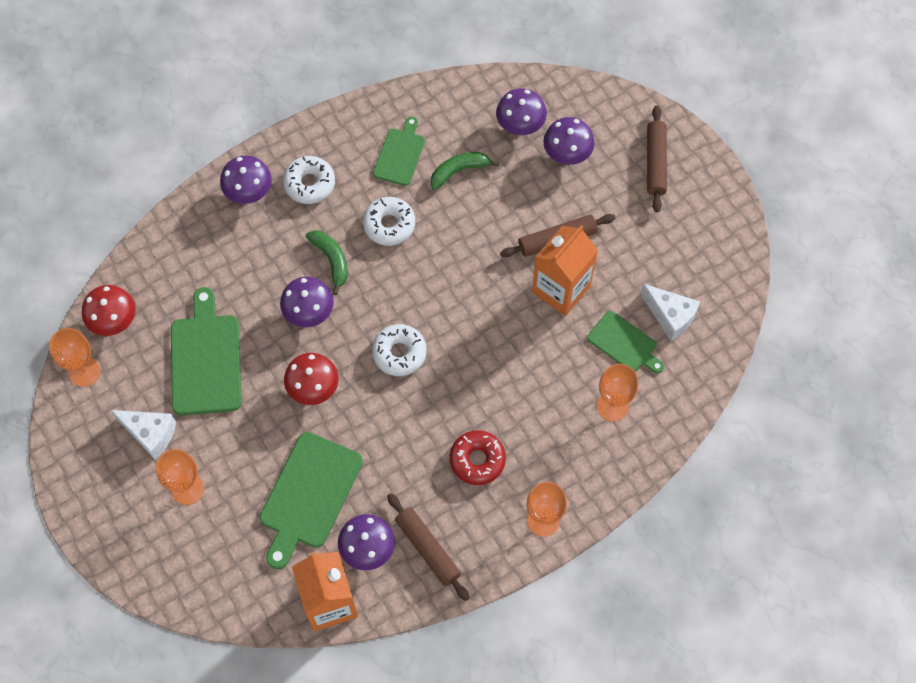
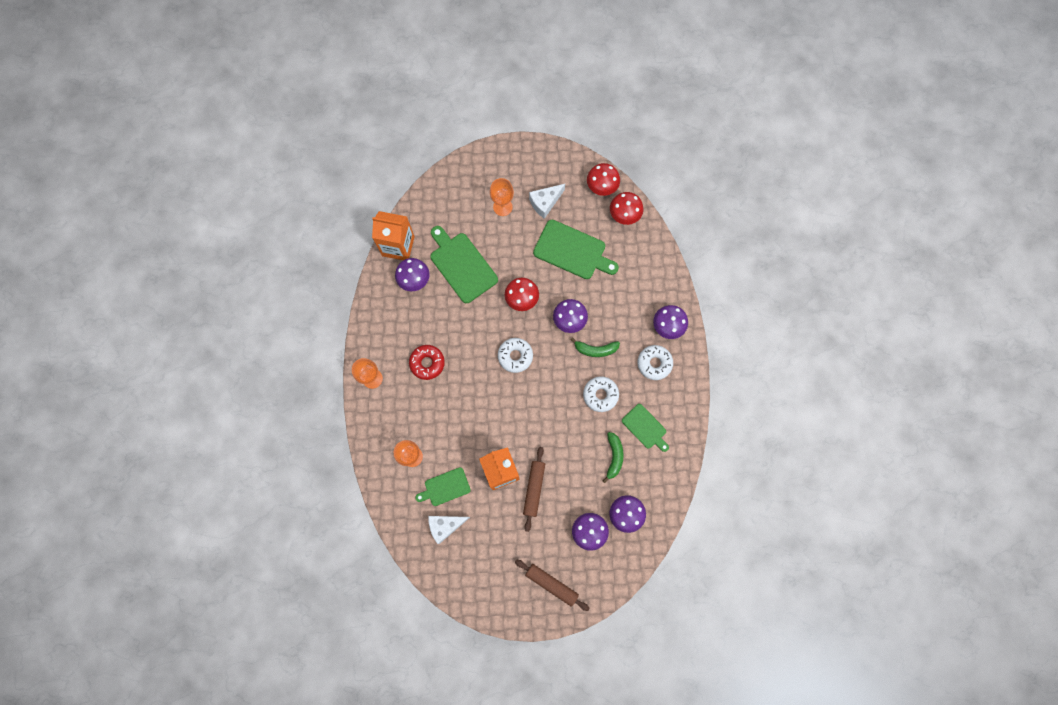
camera: 120 degrees right, 10 degrees up
(84, 371) = (602, 186): orange goblet -> red mushroom
(428, 549) = (395, 310): brown rolling pin -> none

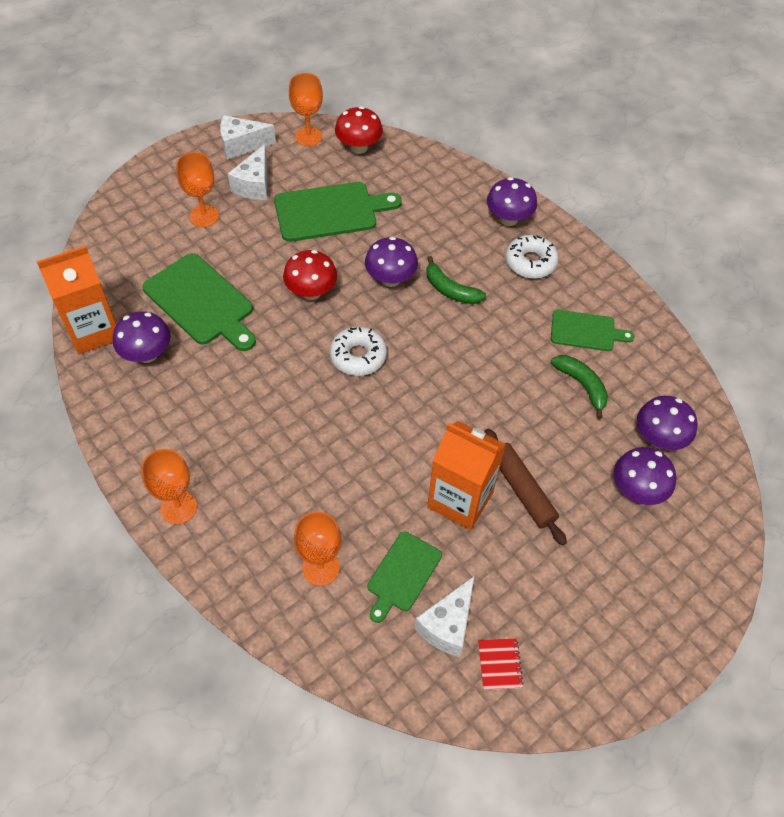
camera: 40 degrees left, 20 degrees down
(427, 363) = (245, 438): red donut -> none
(453, 560) = (499, 664): none -> red notebook
(462, 265) = (201, 302): green cutting board -> green cutting board turned 150 degrees counterclockwise
(551, 584) = (656, 591): brown rolling pin -> none
(559, 167) = (241, 145): none -> white cheese
(595, 349) = (450, 289): green banana -> green banana turned 75 degrees clockwise
(600, 395) = (501, 331): white donut -> none
(602, 186) = (308, 136): red mushroom -> orange goblet

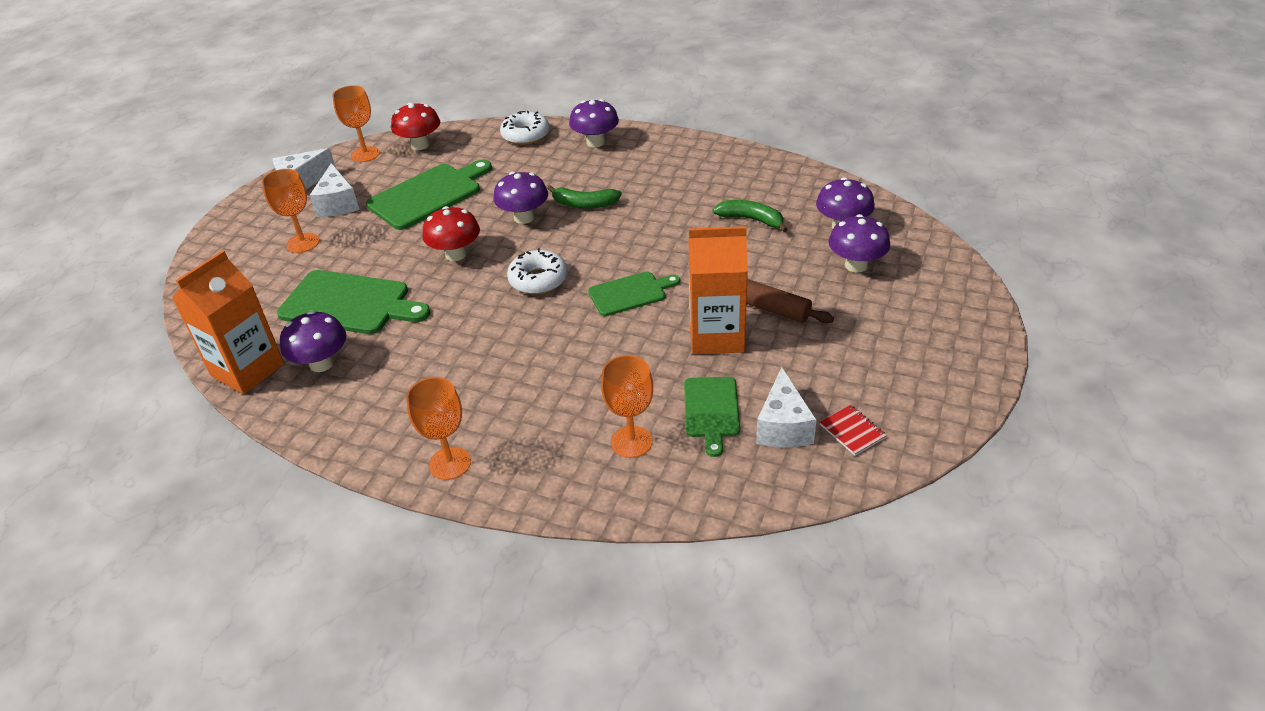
camera: 25 degrees left, 15 degrees down
(530, 262) = (638, 161): white donut -> white donut (525, 135)
(586, 331) = (723, 185): green cutting board -> green cutting board (630, 293)

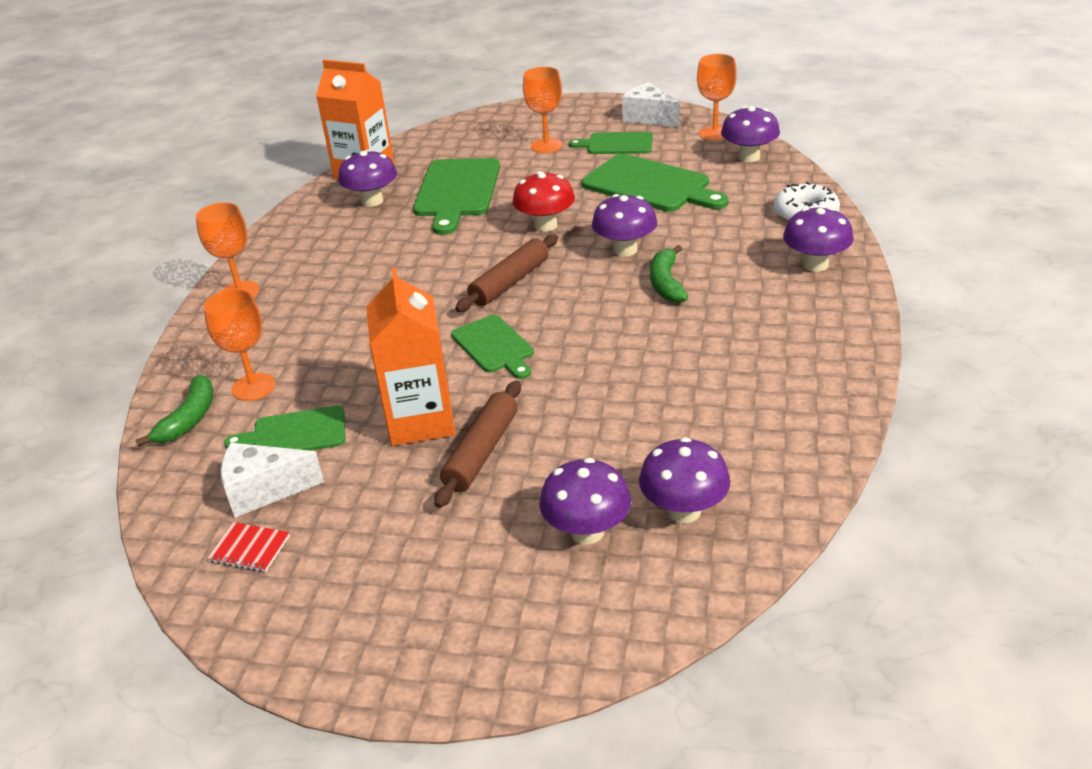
camera: 80 degrees right, 5 degrees down
(338, 204) = (616, 144): white cheese -> green cutting board
(420, 145) = (749, 157): red mushroom -> purple mushroom
(538, 280) = (510, 282): white donut -> brown rolling pin
(751, 220) = (674, 420): green banana -> green banana (188, 419)
(852, 431) = (250, 549): red notebook -> red notebook turned 60 degrees clockwise

